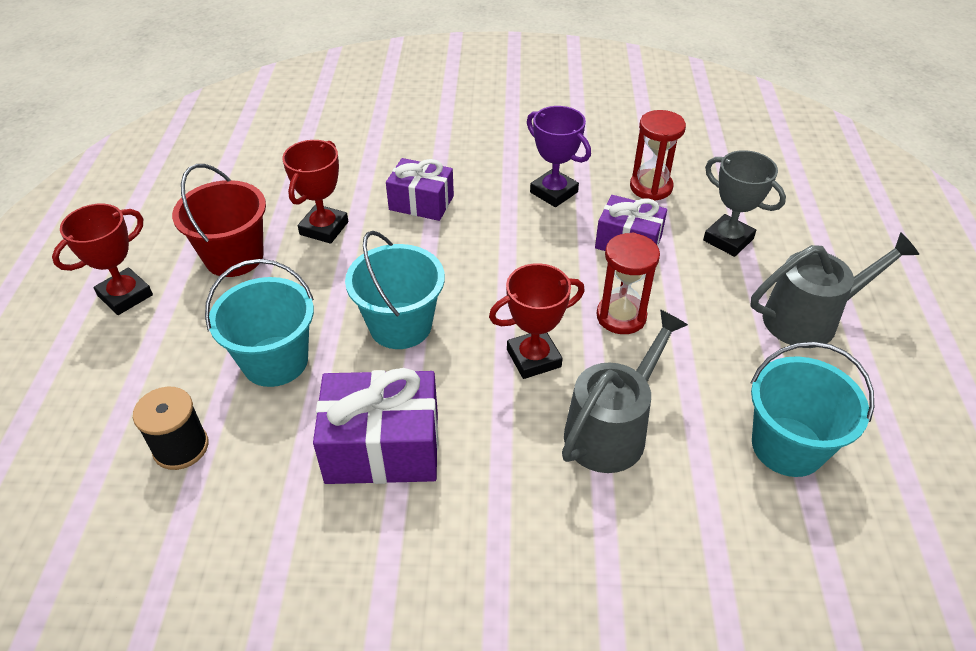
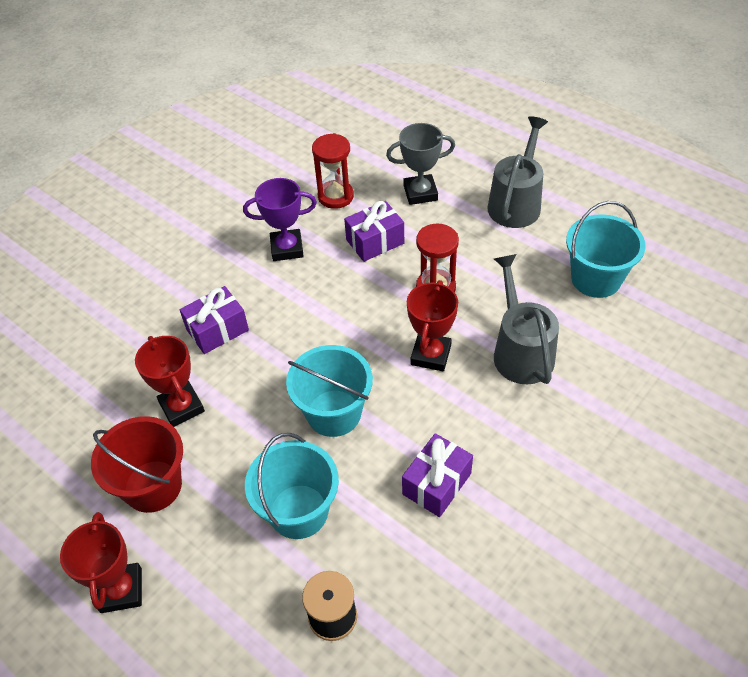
camera: 50 degrees left, 5 degrees up
(382, 447) = (436, 484): purple gift -> purple gift, size x0.66

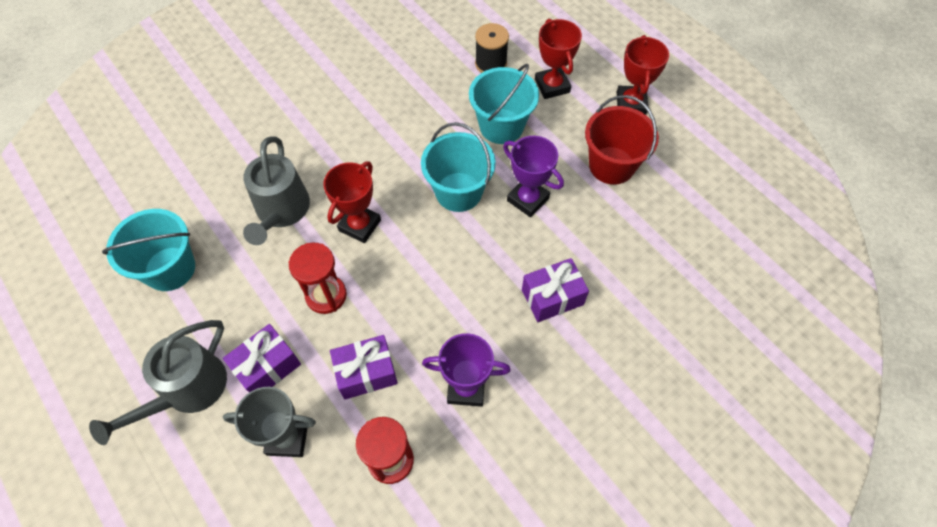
camera: 170 degrees left, 10 degrees up
(181, 407) = (588, 225): red trophy -> red trophy (552, 86)
(252, 421) = (528, 199): none -> purple trophy
(436, 484) = (396, 124): purple gift -> purple gift (267, 367)

